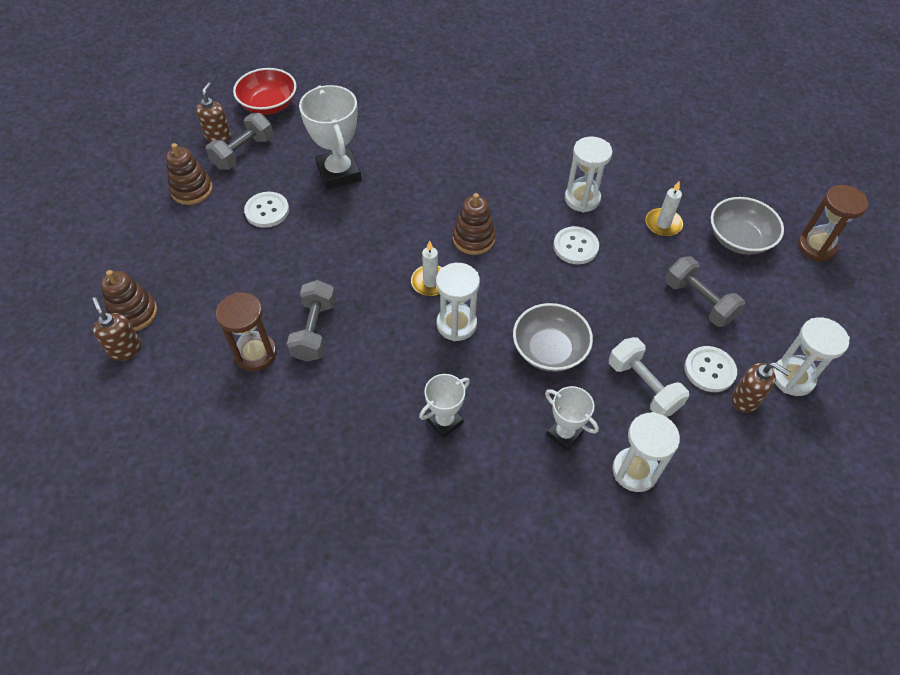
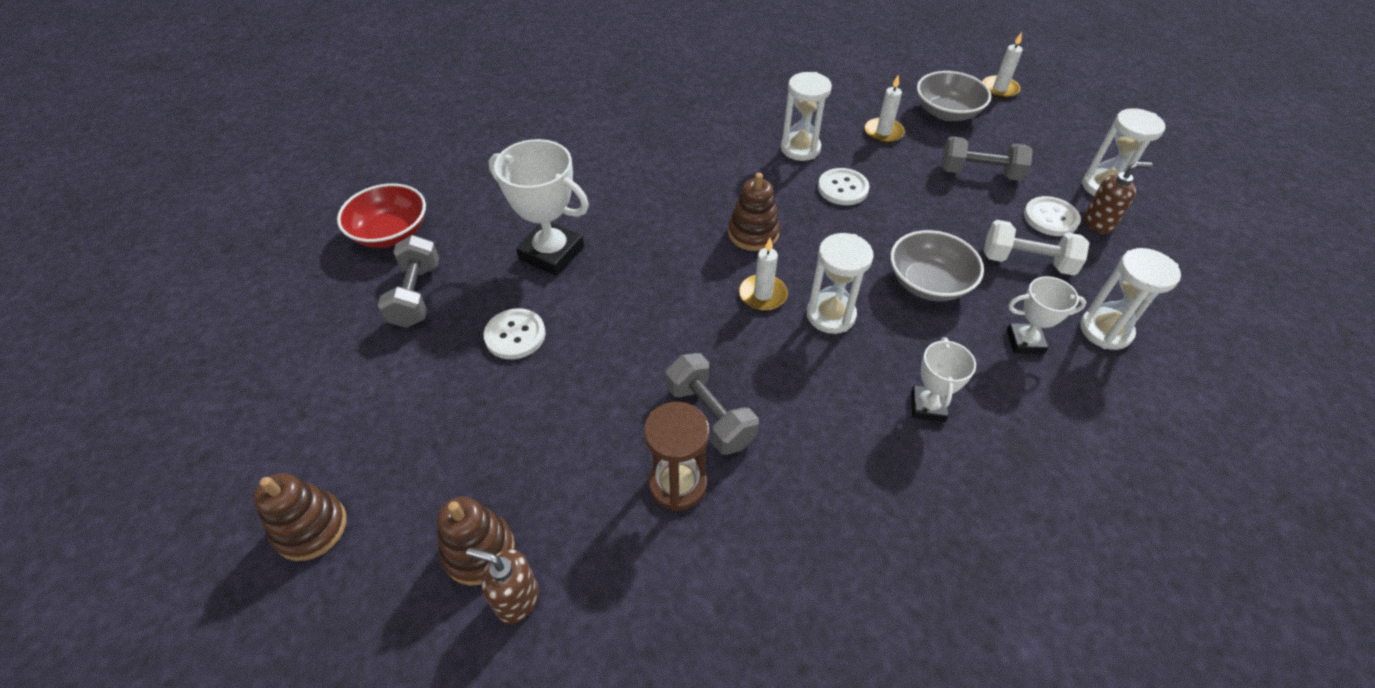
camera: 40 degrees left, 5 degrees down
(192, 190) = (395, 369): brown stacking toy -> brown stacking toy (311, 528)
(218, 137) = (365, 297): brown soap dispenser -> none
(816, 247) = (999, 89): brown hourglass -> white candle

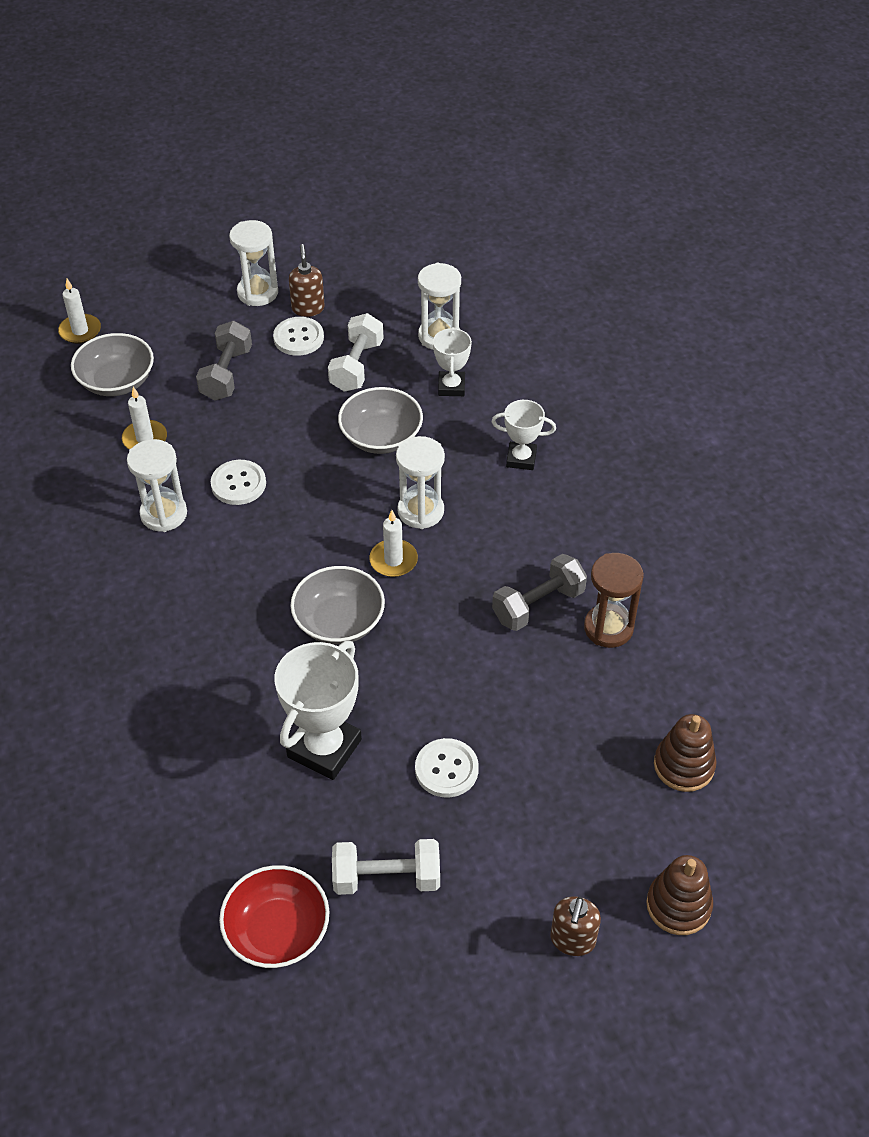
camera: 90 degrees left, 0 degrees up
(416, 295) = (386, 878): grey dumbbell -> white dumbbell
(516, 599) = (720, 733): brown soap dispenser -> brown soap dispenser (572, 940)
(687, 258) = (339, 621): none -> grey bowl
(753, 233) = (304, 564): brown stacking toy -> none

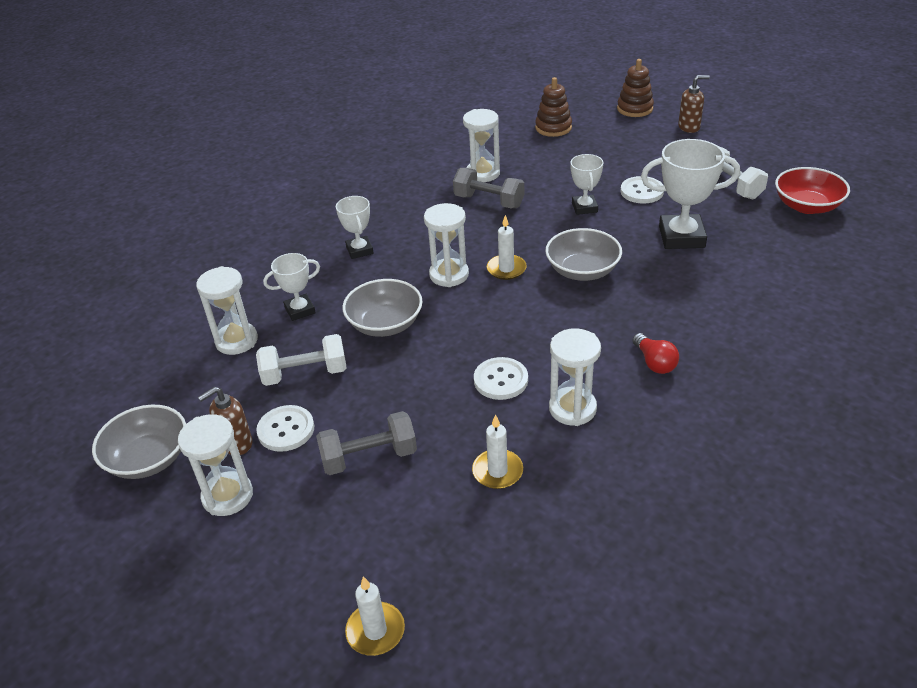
camera: 115 degrees left, 10 degrees down
(117, 381) = (435, 542): grey bowl -> grey bowl (148, 458)
(163, 600) = (654, 362): none -> red light bulb
(455, 689) = (584, 207): none -> white trophy
(608, 628) = (483, 173): brown hourglass -> white hourglass

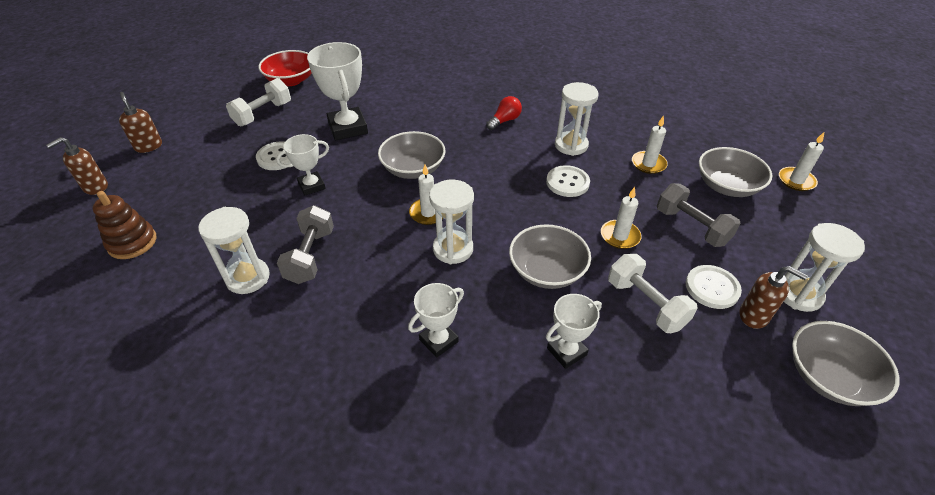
camera: 115 degrees left, 5 degrees up
(236, 341) = (646, 389): white hourglass -> none
(300, 310) = (566, 351): white trophy -> white trophy turned 75 degrees counterclockwise
(394, 390) = (620, 236): none -> white candle
(412, 534) = (726, 186): none -> grey bowl
(635, 109) = (95, 187): brown stacking toy -> brown soap dispenser

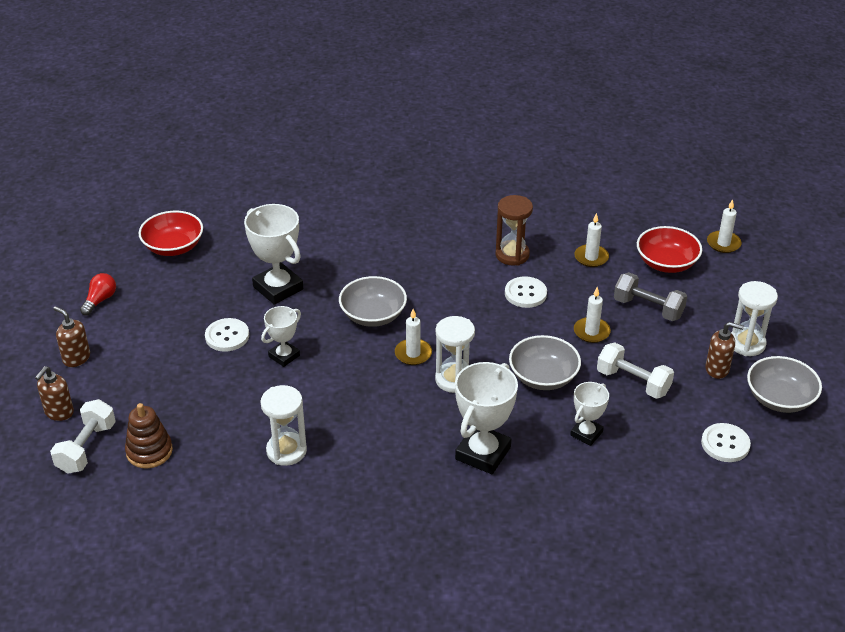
camera: 20 degrees left, 5 degrees down
(263, 114) = (173, 294): white dumbbell -> white dumbbell (87, 448)
(310, 256) = (329, 418): grey dumbbell -> none
(438, 340) = (483, 453): white trophy -> white trophy, size x1.72
(504, 121) = (435, 243): red light bulb -> red light bulb (100, 300)
(571, 145) = (512, 255): white hourglass -> brown hourglass
(712, 288) = (680, 356): white button -> white button (725, 444)
(726, 186) = (666, 263): grey bowl -> red bowl

